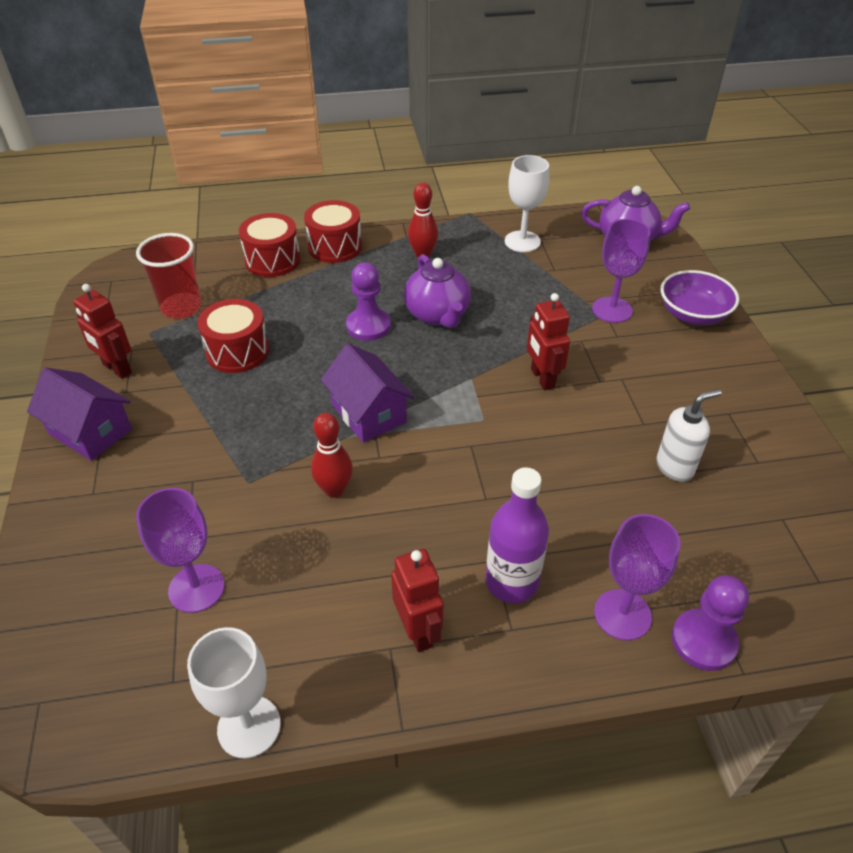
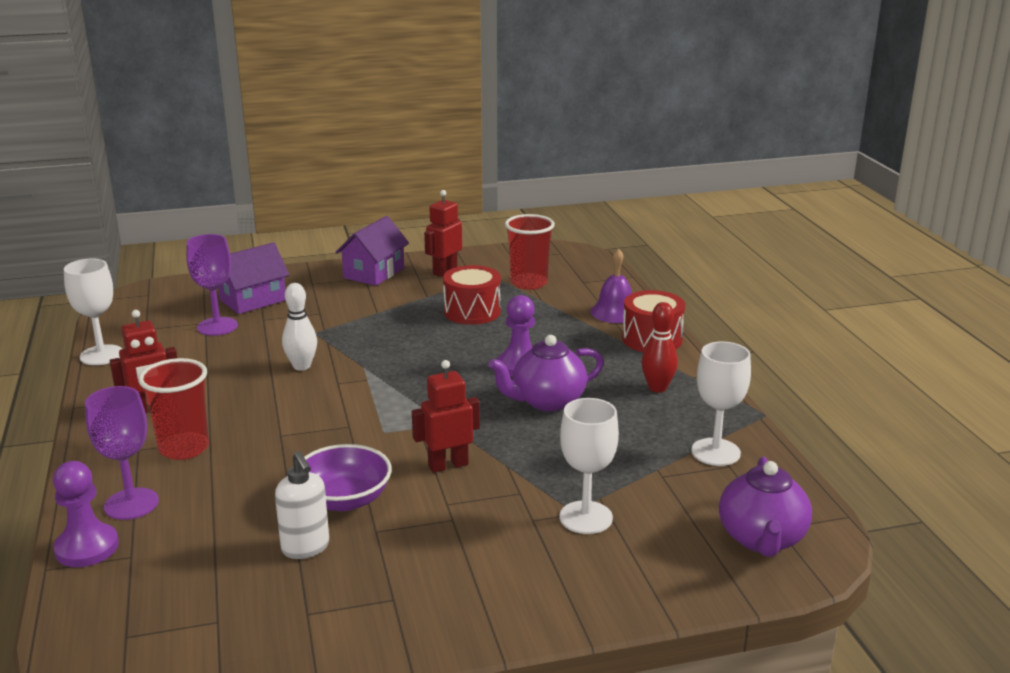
camera: 85 degrees right, 20 degrees down
(272, 260) = (615, 312): red drum -> purple bell
(334, 489) = (302, 366): red bowling pin -> white bowling pin
(369, 413) = (393, 374): purple house -> purple house (253, 300)
(511, 582) = (184, 448): purple bottle -> red cup
(612, 310) = (586, 517): purple goblet -> white goblet
(693, 314) = (592, 587): purple bowl -> purple bowl (344, 499)

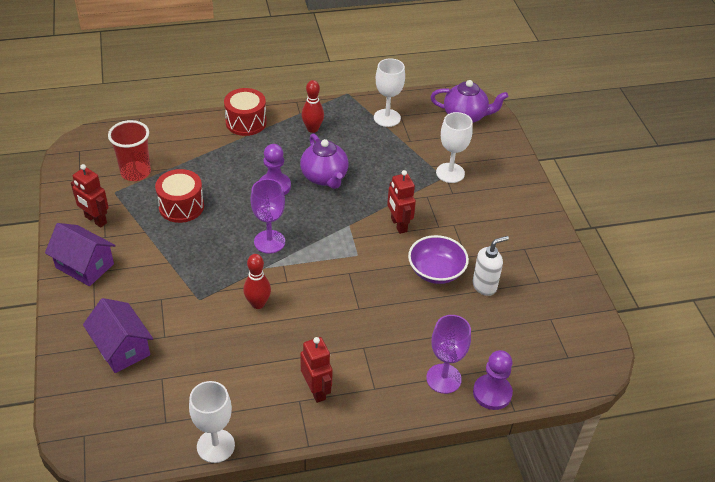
camera: 90 degrees left, 20 degrees up
(184, 448) = (375, 360): red cup -> none
(217, 326) = (173, 367): purple goblet -> purple goblet (269, 242)
(302, 366) = (258, 303): white bowling pin -> red bowling pin
(615, 312) = (199, 134): purple bell -> none

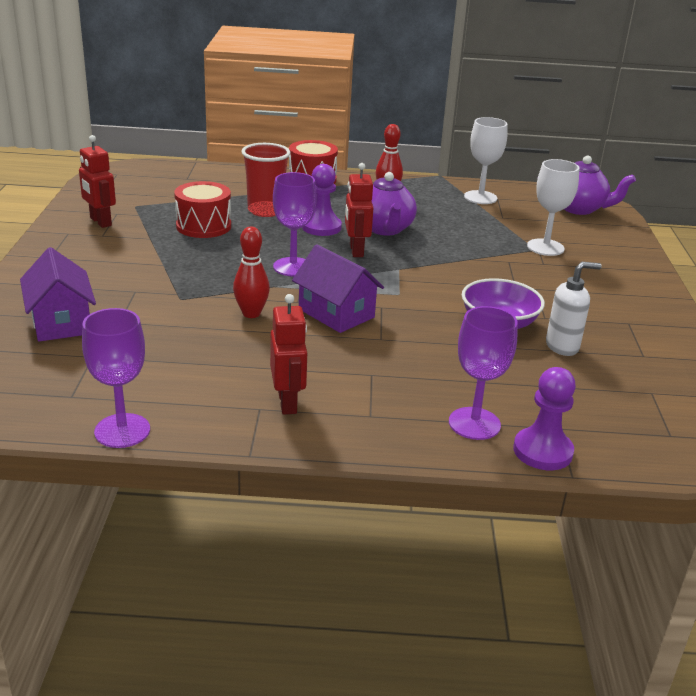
camera: 15 degrees right, 15 degrees down
(84, 266) = (64, 252): purple house -> purple house (336, 313)
(135, 172) = (167, 196): red cup -> red cup (265, 211)
(215, 446) = (122, 431): white goblet -> purple goblet
(398, 225) = (462, 278): red robot -> red robot (356, 251)

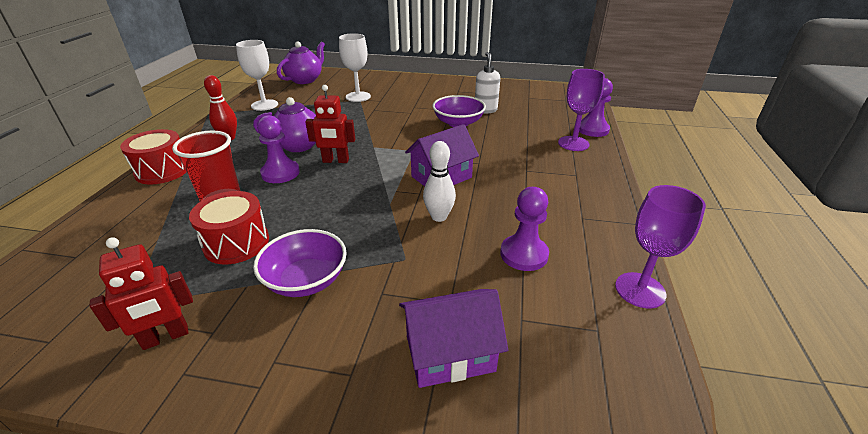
camera: 80 degrees left, 5 degrees up
(154, 259) = (306, 280): none -> purple bowl
(186, 362) = (524, 254): none -> purple pawn
(251, 313) = (439, 217): red bowling pin -> white bowling pin
(288, 403) = (571, 205): red robot -> none
(293, 267) = (356, 192): purple goblet -> none

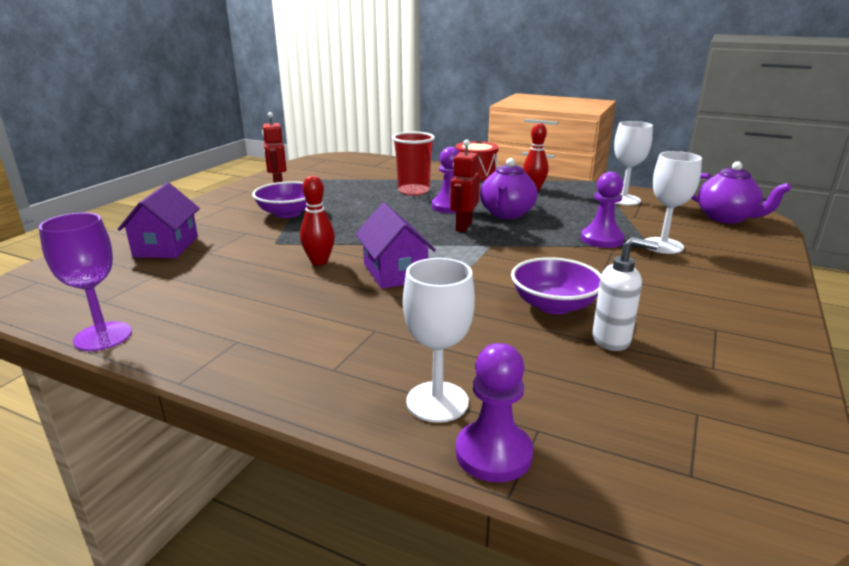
camera: 105 degrees right, 10 degrees down
(236, 243) = (352, 196): red drum -> none
(439, 217) = (319, 262): white bowling pin -> red bowling pin
(524, 254) = (221, 290): purple pawn -> purple pawn (601, 239)
(573, 143) = (437, 402): purple goblet -> white goblet

